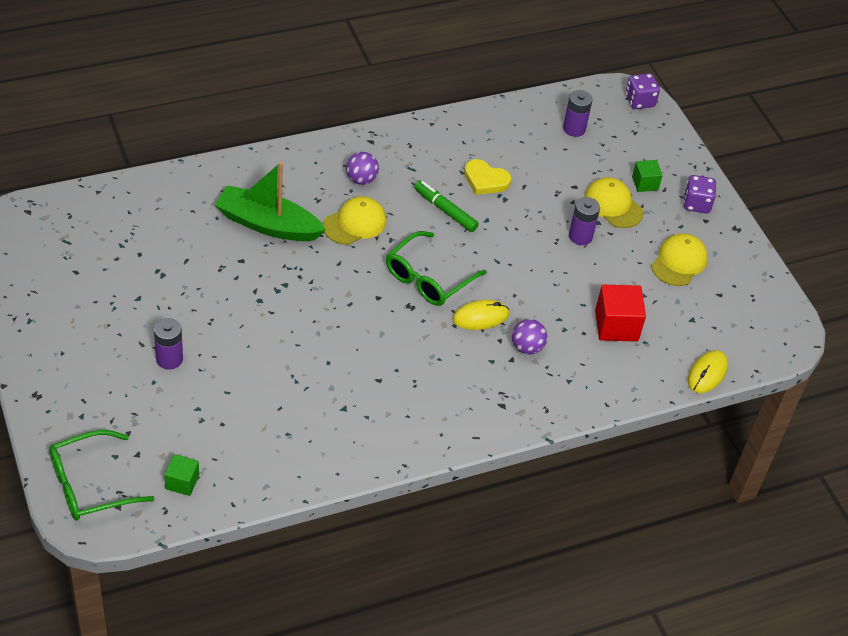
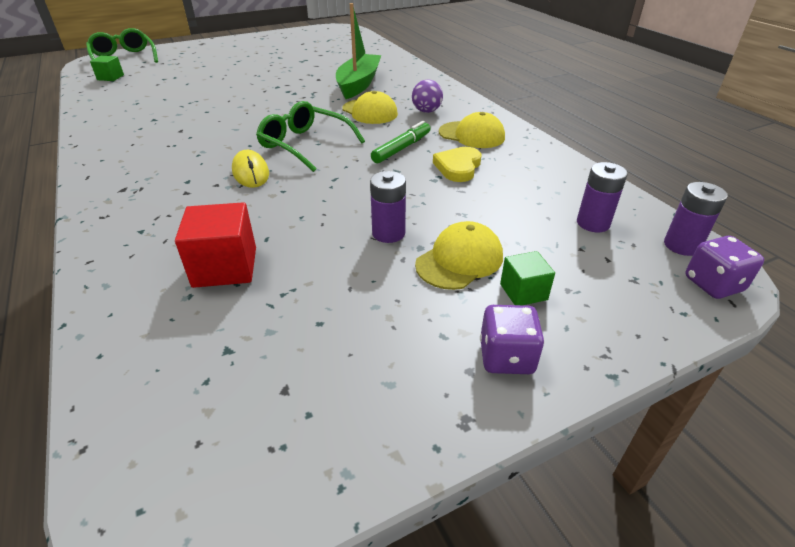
camera: 90 degrees right, 10 degrees down
(169, 359) = (222, 67): purple battery -> purple battery (682, 245)
(527, 347) = (201, 201): purple ball -> none
(679, 262) = (357, 333): yellow cap -> yellow cap (472, 135)
(707, 373) = (102, 369): yellow mouse -> none

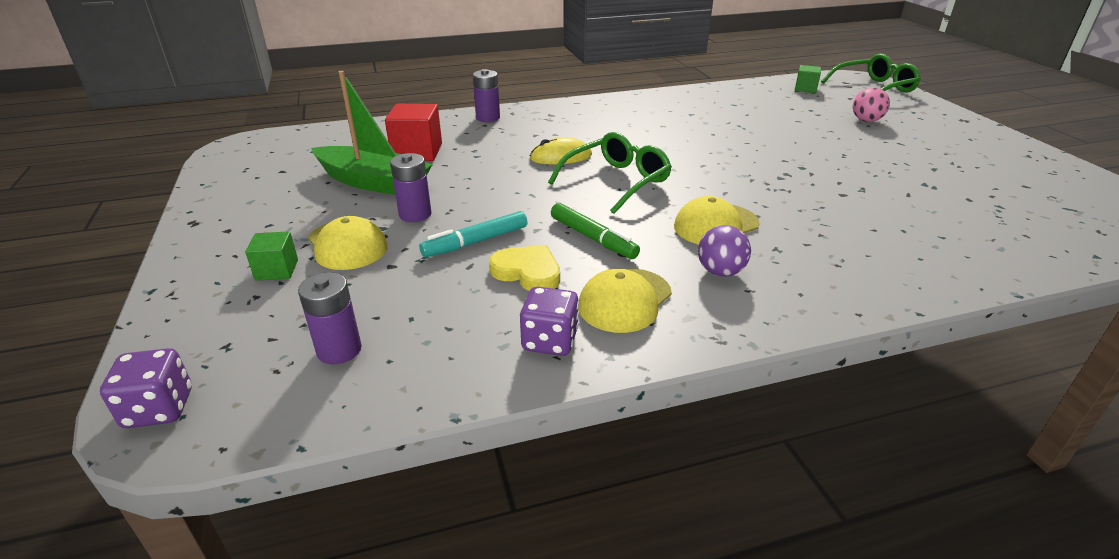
camera: 100 degrees right, 5 degrees down
(194, 65) = (866, 120): none -> pink ball
(358, 84) = (831, 224): green boat -> green boat (374, 182)
(426, 193) = (476, 242): none -> turquoise marker
(506, 357) = (221, 246): purple dice -> purple dice (549, 341)
(682, 245) = (237, 416): purple battery -> purple battery (488, 118)

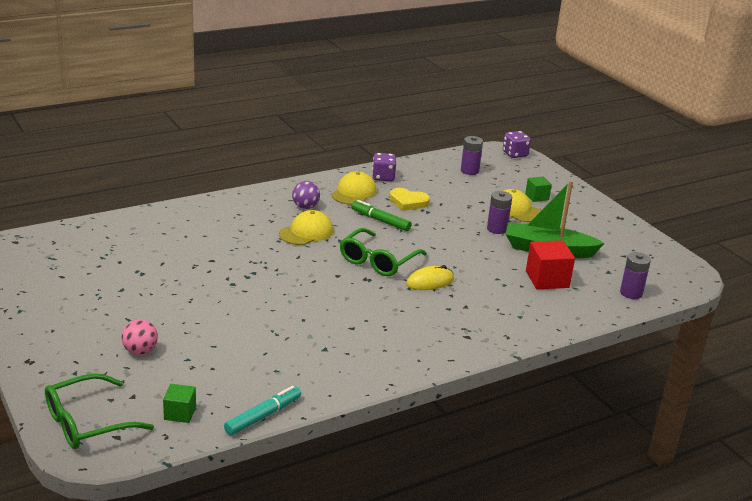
camera: 165 degrees right, 5 degrees down
(476, 242) = (446, 215): turquoise marker -> turquoise marker (263, 416)
(488, 118) = (524, 326): purple battery -> purple battery (631, 293)

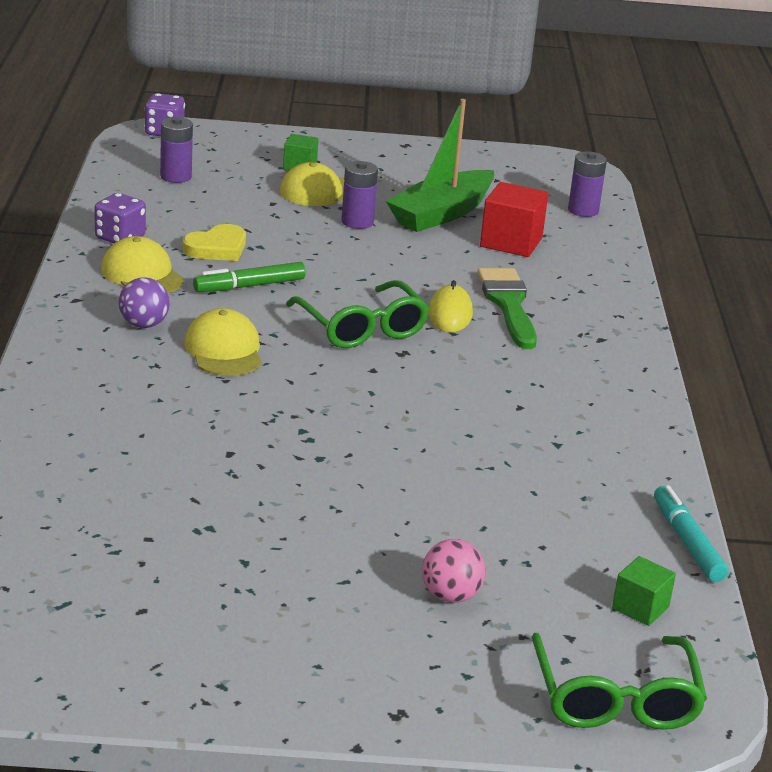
camera: 60 degrees left, 0 degrees up
(466, 297) = (508, 304): none -> green brush

